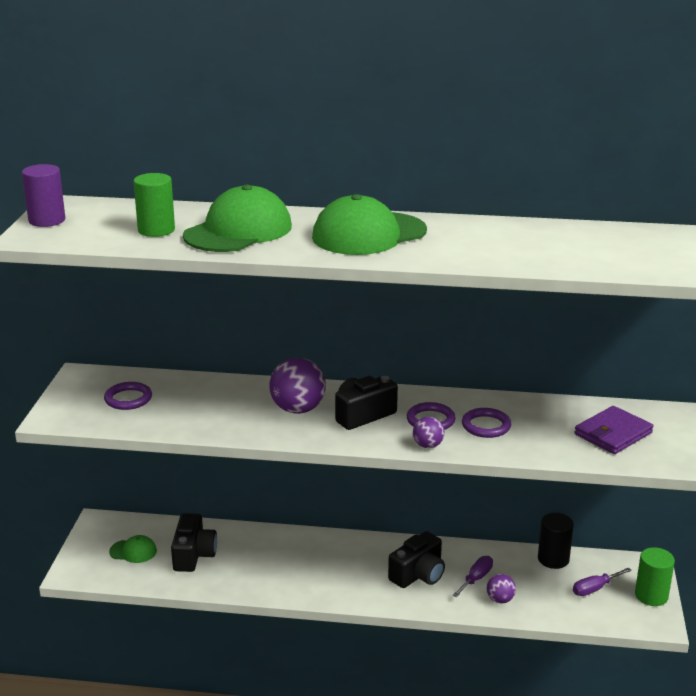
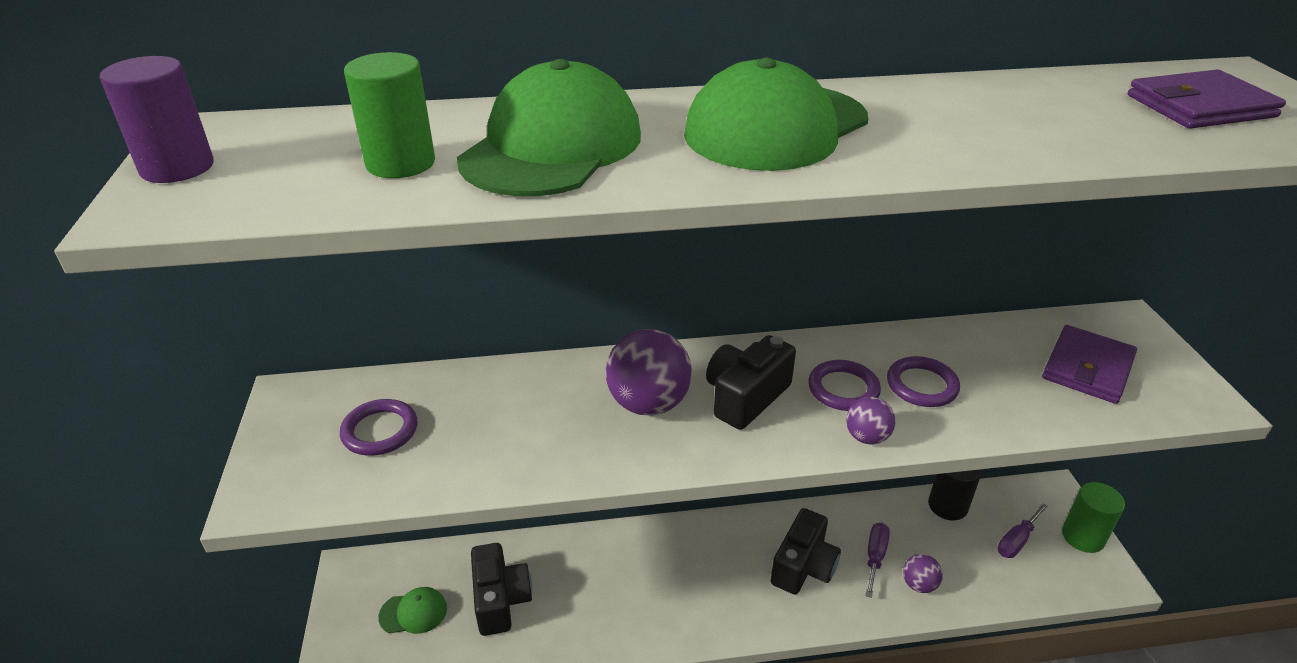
camera: 15 degrees left, 10 degrees up
(641, 250) = (1200, 106): none -> purple wallet

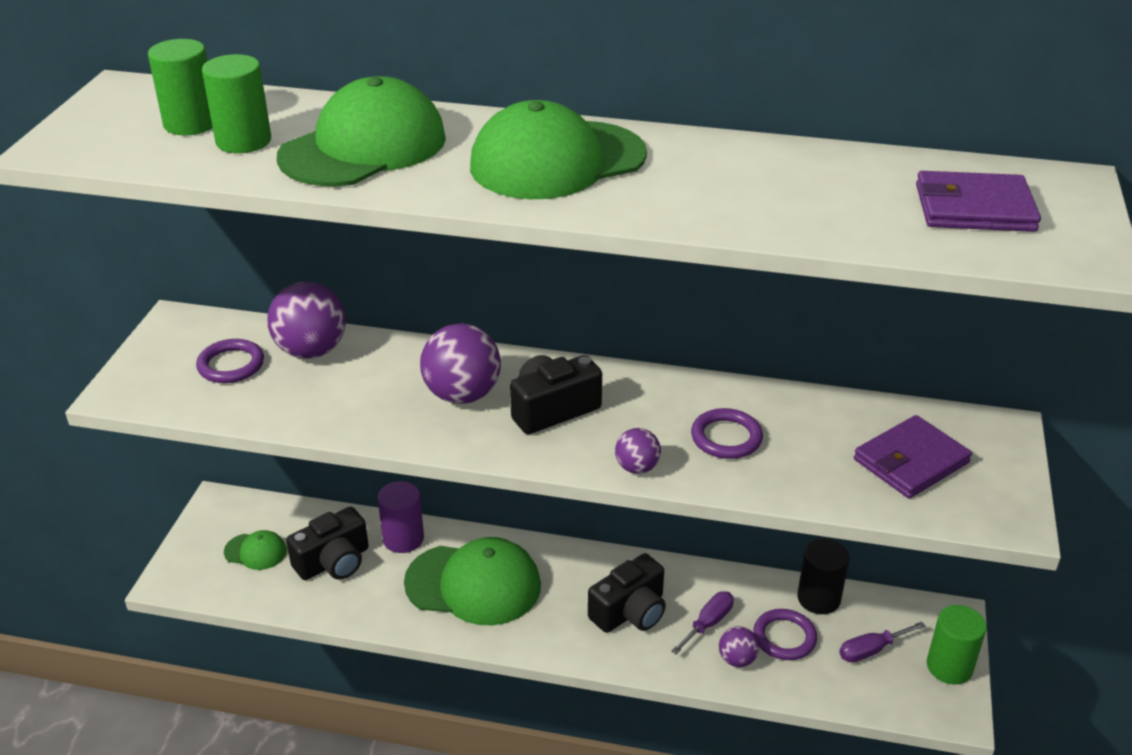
camera: 20 degrees right, 0 degrees up
(177, 167) = (91, 117): purple cylinder -> purple cylinder (403, 539)
(317, 155) = (191, 124): none -> green cylinder
(462, 394) = (311, 351): none -> purple ball
(500, 600) = (333, 562): black camera -> black camera turned 45 degrees clockwise
(649, 582) = (473, 584): none -> green cap
(843, 389) = (648, 423): purple ring -> purple ring (784, 637)

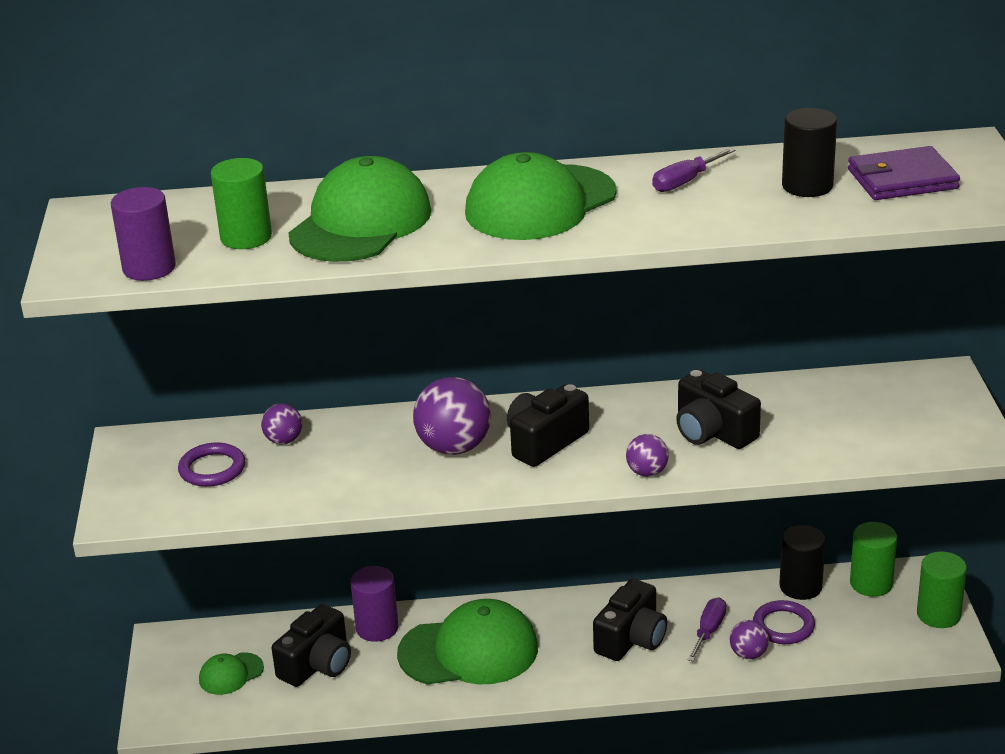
camera: 15 degrees left, 5 degrees down
(129, 155) = (149, 268): none -> purple cylinder
(191, 124) = (183, 231): green cylinder -> green cylinder (871, 583)
(255, 551) = (231, 674): green cap -> green cap turned 150 degrees clockwise
(311, 351) = (284, 440): purple ball -> purple ball, size x0.53
(726, 437) = (713, 432): purple ring -> black camera
(859, 195) = (807, 186): none -> black cylinder
(871, 650) = (865, 618): purple screwdriver -> purple screwdriver (685, 182)
(911, 461) = (879, 417): purple wallet -> none

